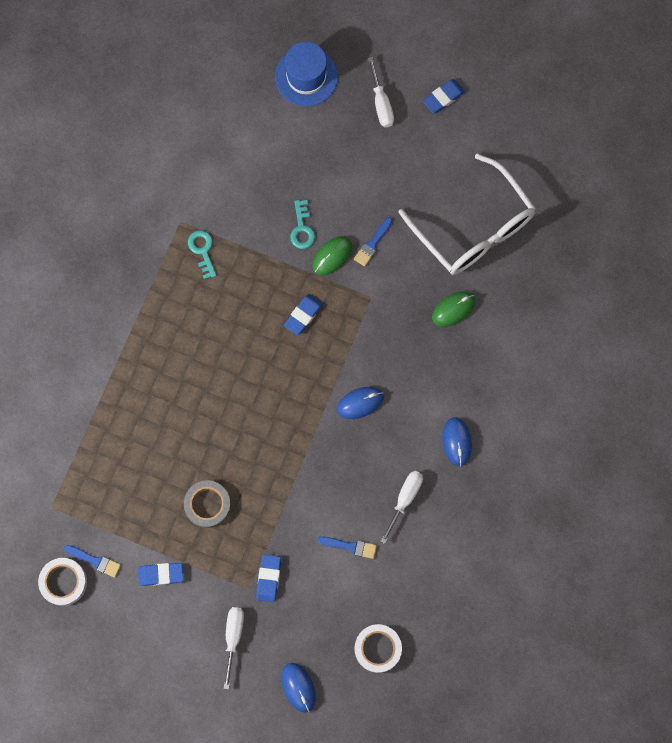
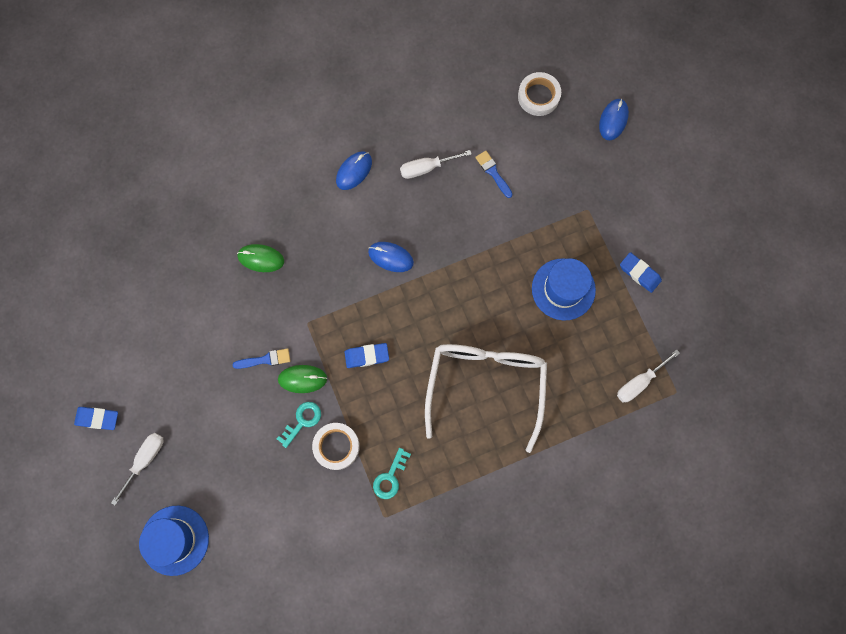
camera: 135 degrees left, 0 degrees up
(63, 582) = (713, 332): white tape -> white tape (336, 446)
(95, 561) = (678, 325): blue brush -> none
(207, 504) = (563, 289): grey tape -> blue hat
(233, 637) = (627, 188): white screwdriver -> white screwdriver (639, 382)
(268, 578) = (567, 203): blue eraser -> none
(473, 227) = (184, 301): white glasses -> white glasses (485, 386)

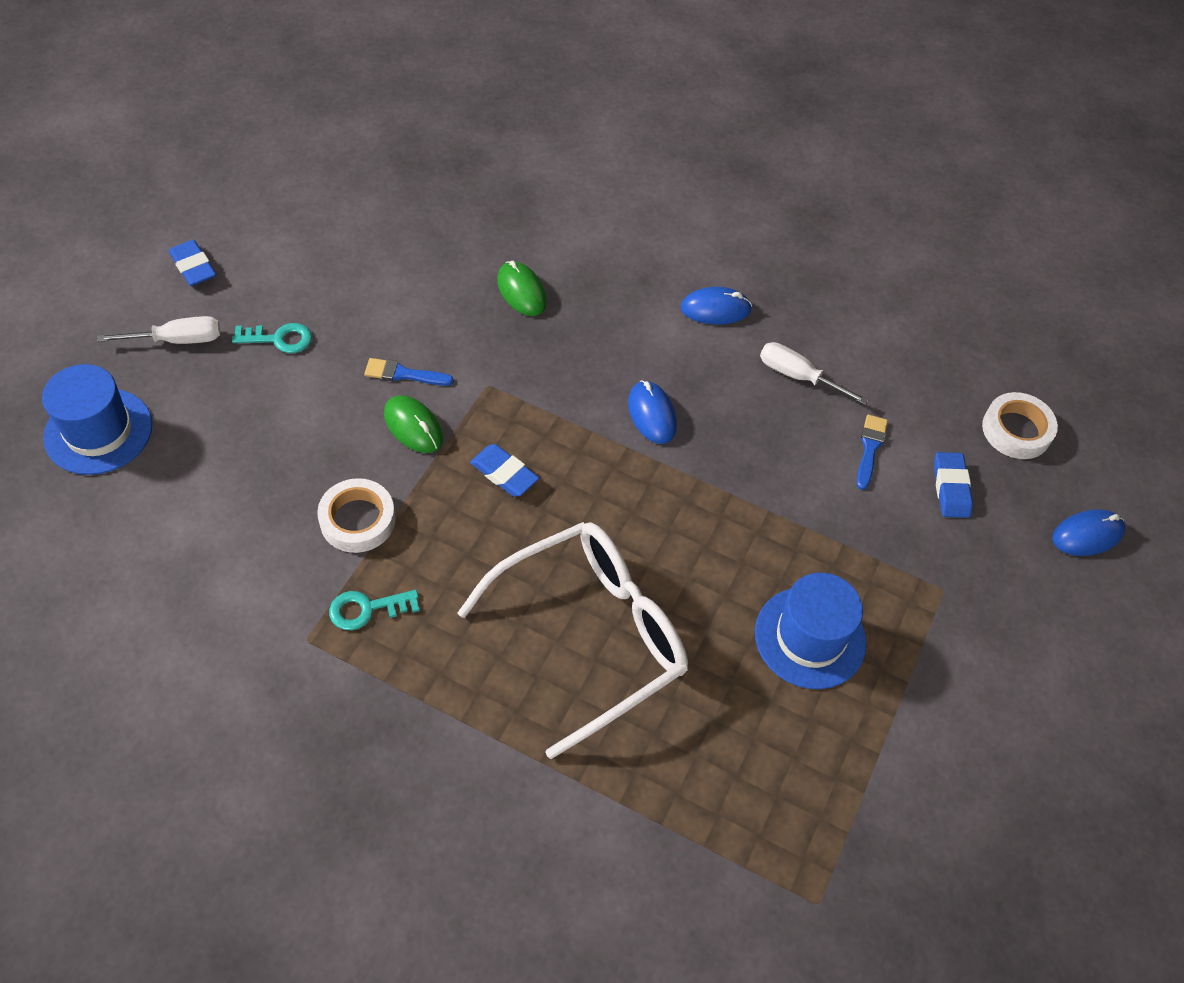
camera: 45 degrees right, 20 degrees down
(265, 359) = (403, 374): blue brush -> blue brush turned 150 degrees clockwise
(302, 421) = (359, 462): turquoise key -> turquoise key (279, 339)
(639, 273) = (930, 719): blue eraser -> blue eraser (950, 488)
(639, 382) = (782, 837): white screwdriver -> none

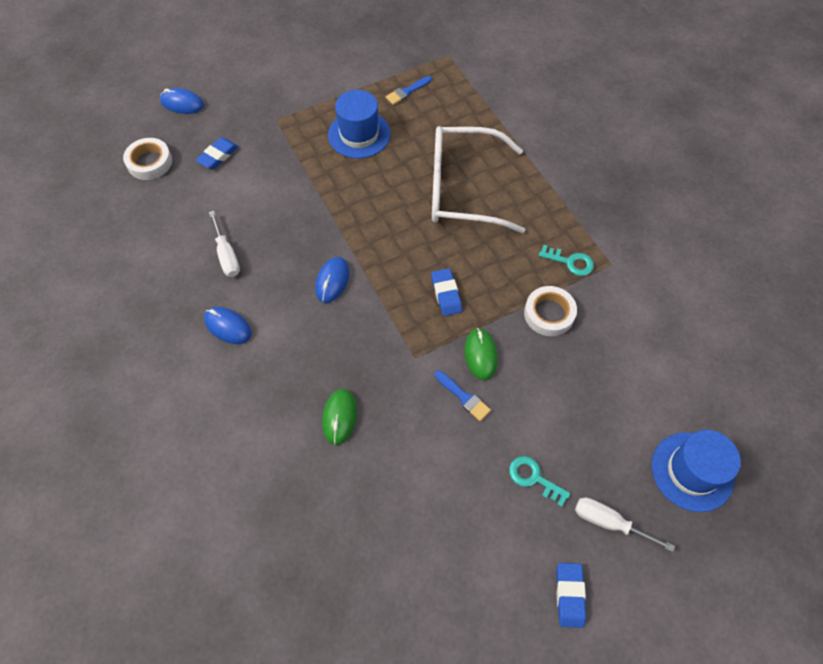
camera: 140 degrees left, 5 degrees up
(870, 448) = (234, 196): blue brush -> blue brush (407, 91)

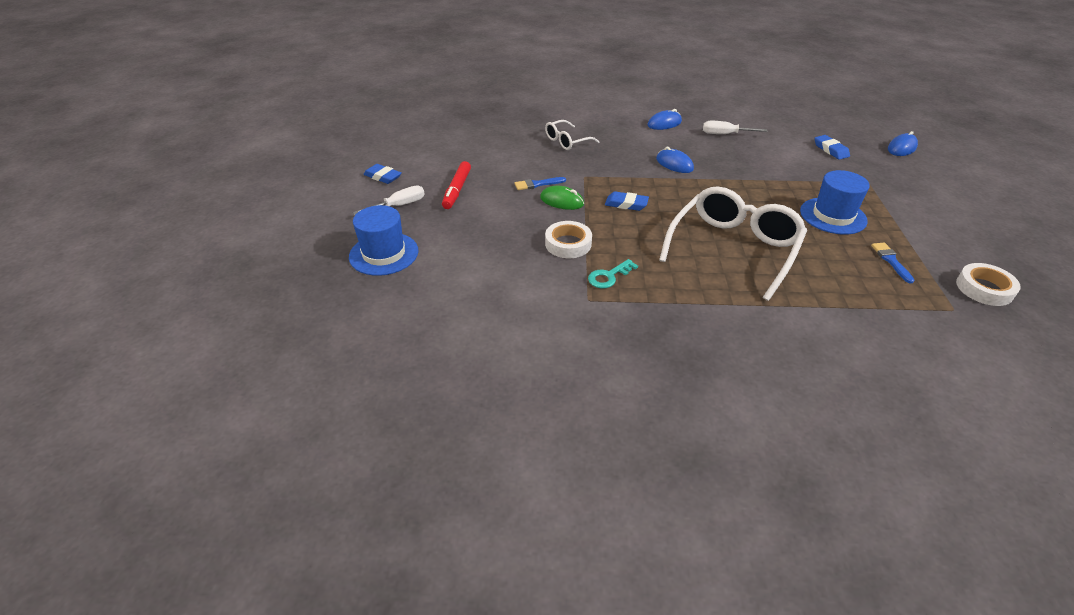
camera: 120 degrees right, 20 degrees down
(150, 162) = (834, 125): white tape -> white tape (984, 288)
(340, 417) = (567, 141): green mouse -> white glasses
(534, 478) = (457, 190): turquoise key -> red marker

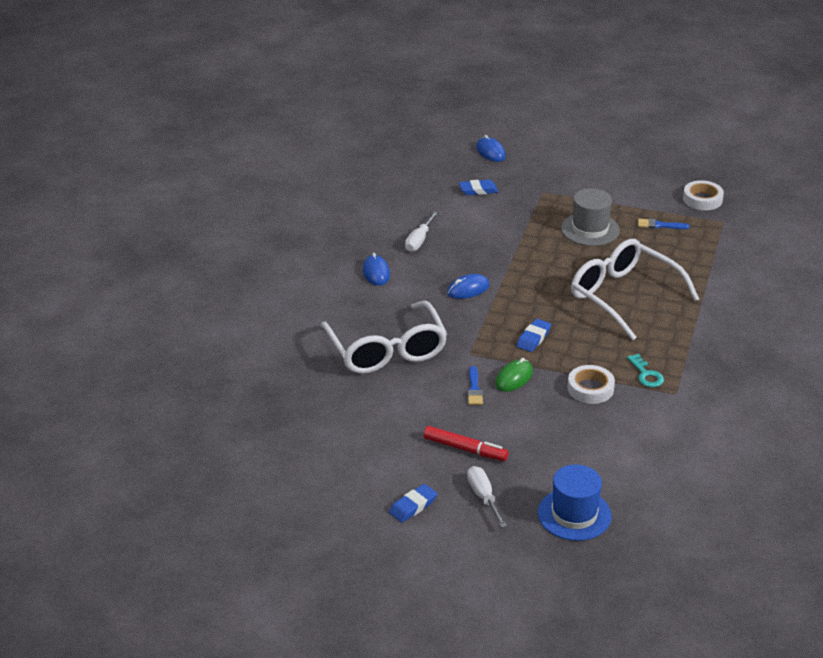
camera: 75 degrees left, 5 degrees down
(567, 141) = (386, 350): white glasses -> white glasses, size x1.99
(833, 216) = (590, 229): blue hat -> grey hat

